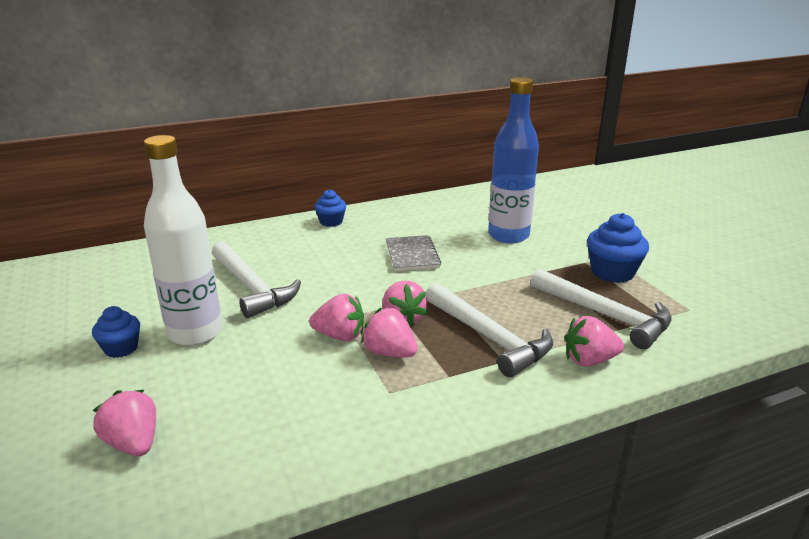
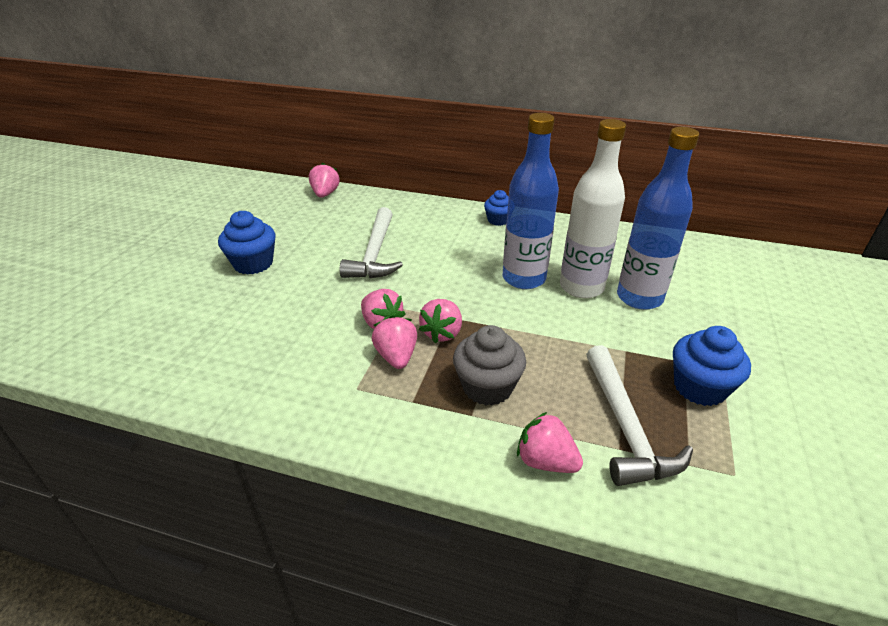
camera: 40 degrees right, 10 degrees up
(121, 348) = (253, 263): blue cupcake -> blue cupcake, size x1.59
(133, 443) = (185, 333): pink strawberry -> pink strawberry (325, 194)
(195, 333) = (301, 273): white bottle -> white bottle (581, 287)
(412, 255) = (524, 278): grey notebook -> blue bottle
(489, 337) = (487, 387): white hammer -> grey cupcake

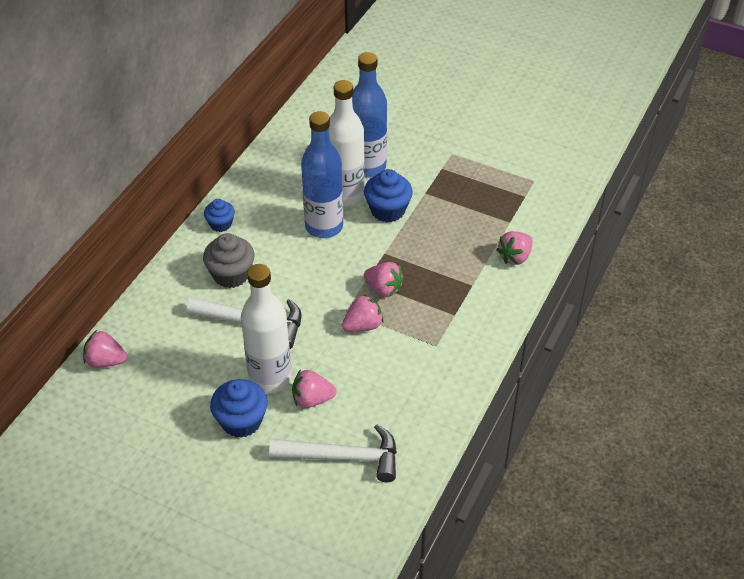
camera: 80 degrees left, 10 degrees up
(305, 272) = (270, 378): none -> white bottle
(396, 356) = (406, 319): pink strawberry -> pink strawberry (312, 399)
(487, 387) = (448, 272): grey cupcake -> grey cupcake (231, 274)
(625, 427) = (494, 214): white hammer -> white hammer (343, 457)
(699, 387) = (466, 170): blue cupcake -> blue cupcake (387, 210)

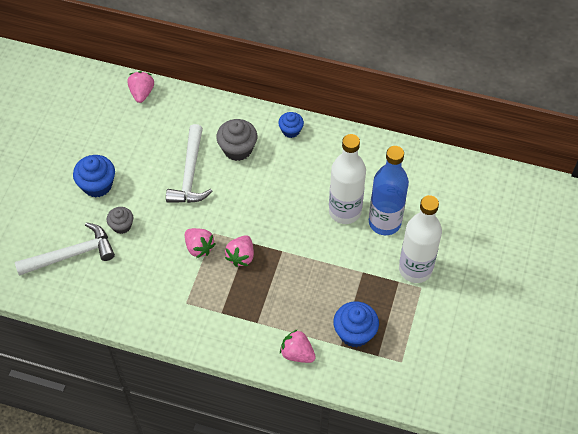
camera: 80 degrees right, 10 degrees up
(270, 378) = (138, 195): white bottle -> white bottle (415, 269)
(312, 399) = (121, 226): pink strawberry -> grey cupcake
(324, 226) = (303, 202): blue bottle -> none
(343, 457) = (71, 254): white hammer -> white hammer turned 105 degrees counterclockwise
(387, 210) = (333, 246): blue cupcake -> blue cupcake (354, 333)

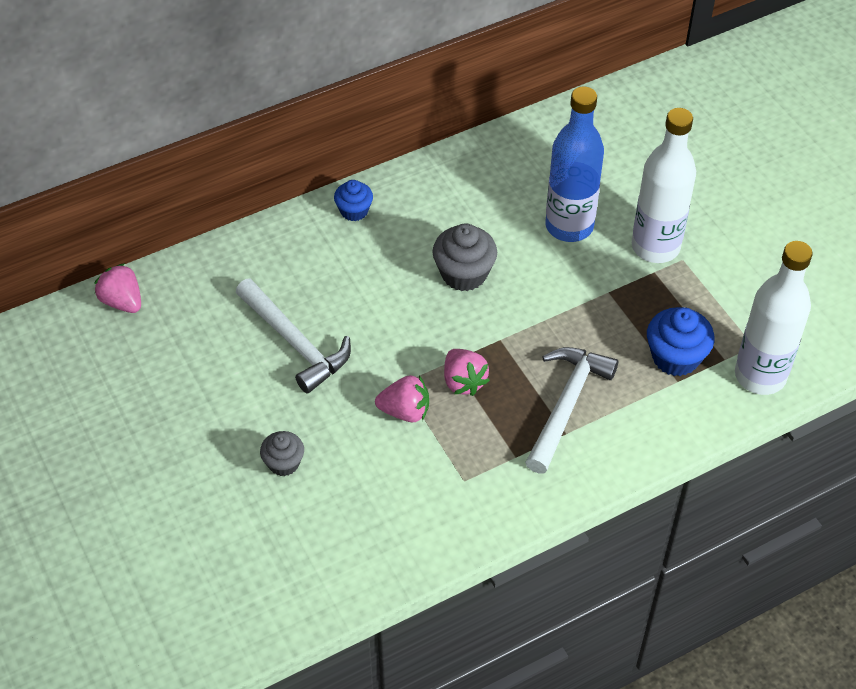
camera: 45 degrees left, 5 degrees down
(71, 254) = (261, 545): white hammer -> white hammer (566, 405)
(97, 185) = (196, 444): blue cupcake -> none
(237, 149) = (317, 275): grey cupcake -> grey cupcake (464, 274)
(297, 353) = (645, 427): pink strawberry -> none
(345, 211) = (515, 247): white bottle -> white bottle (760, 376)

